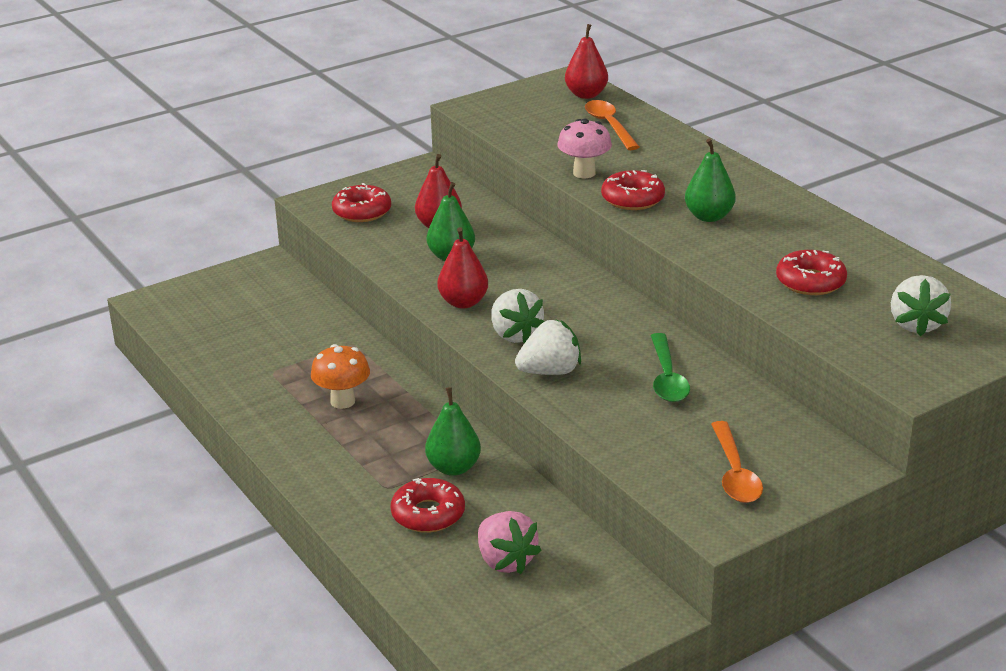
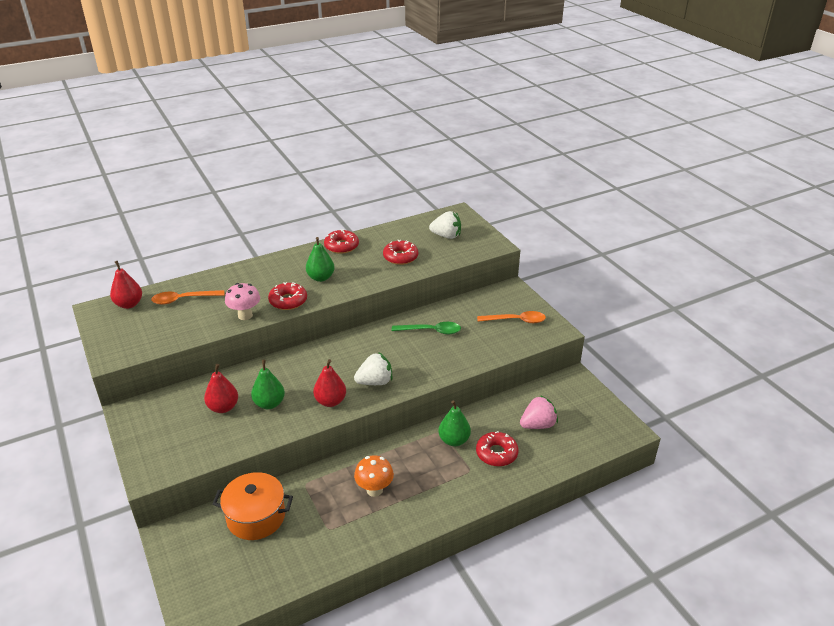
camera: 85 degrees left, 5 degrees up
(294, 316) = (256, 517): none -> orange pot
(362, 211) = (181, 447): red donut -> red donut (341, 246)
(550, 371) = (417, 371): white strawberry -> none

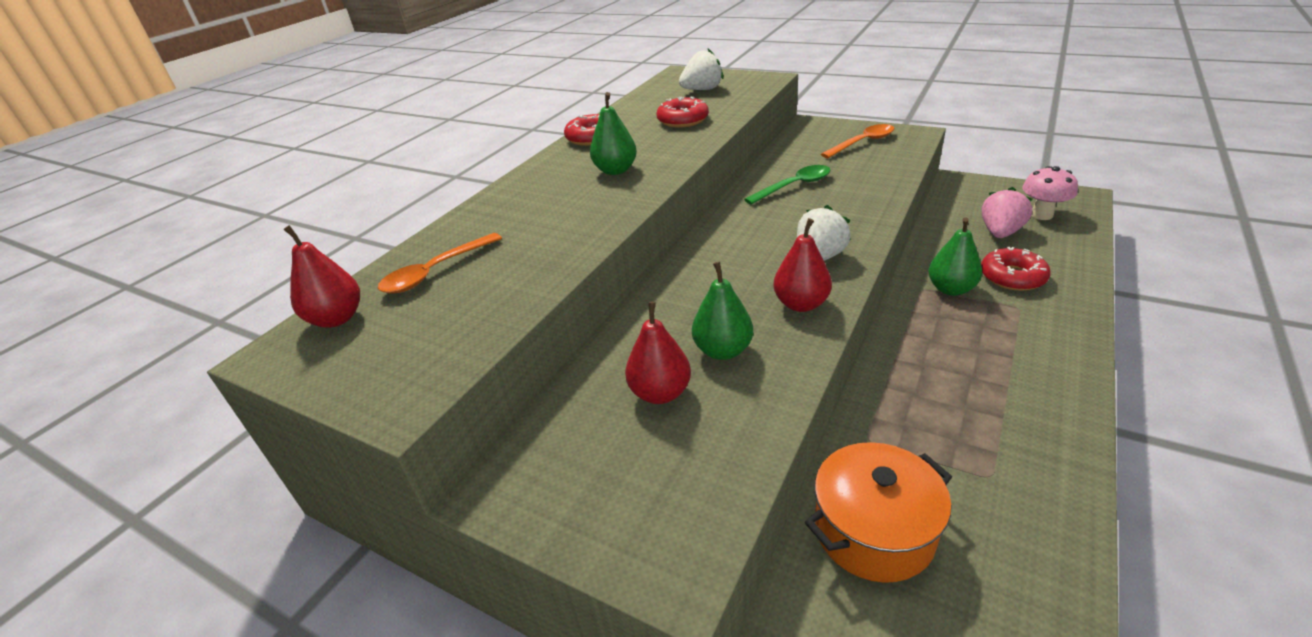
camera: 30 degrees left, 0 degrees up
(245, 315) = (571, 246): pink mushroom -> pink mushroom (1041, 215)
(288, 301) = (610, 207): red donut -> none
(374, 490) = (961, 391): orange mushroom -> none

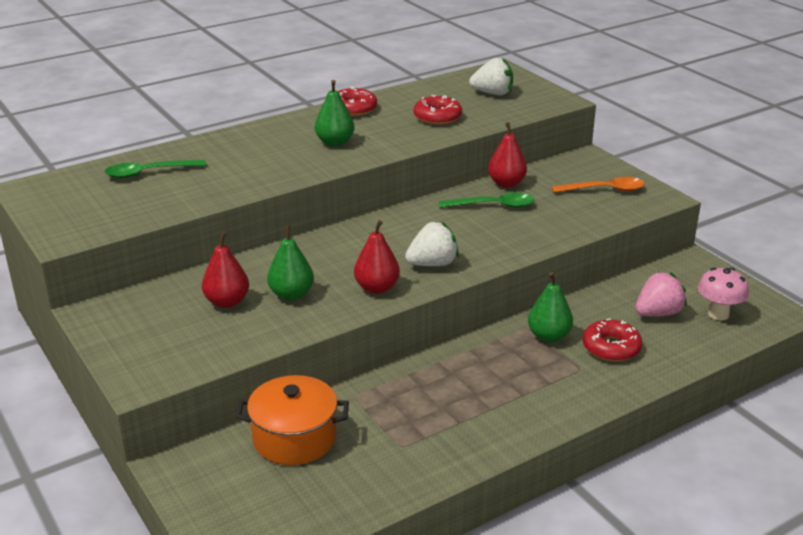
camera: 25 degrees right, 5 degrees down
(337, 318) = (72, 181): red pear -> red pear (506, 183)
(435, 272) = (148, 173): orange spoon -> green spoon

